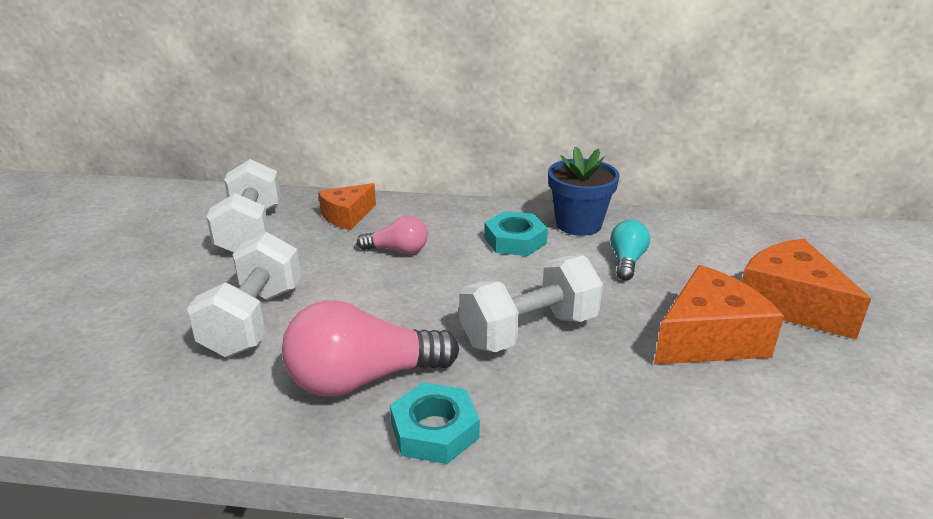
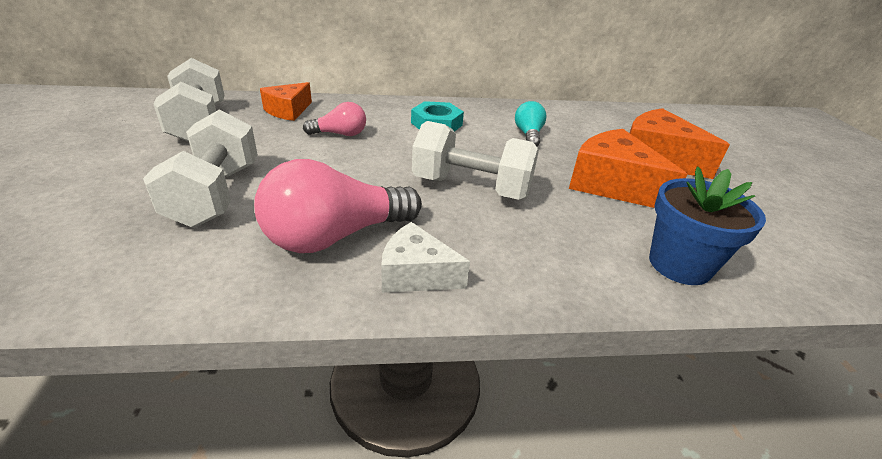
camera: 15 degrees left, 5 degrees up
(435, 430) = (416, 274): turquoise nut -> white cheese
(529, 331) = (471, 188): white dumbbell -> white dumbbell turned 60 degrees clockwise
(578, 224) = (482, 112): blue flower pot -> blue flower pot (679, 264)
(708, 338) = (612, 185): orange cheese -> orange cheese turned 90 degrees counterclockwise

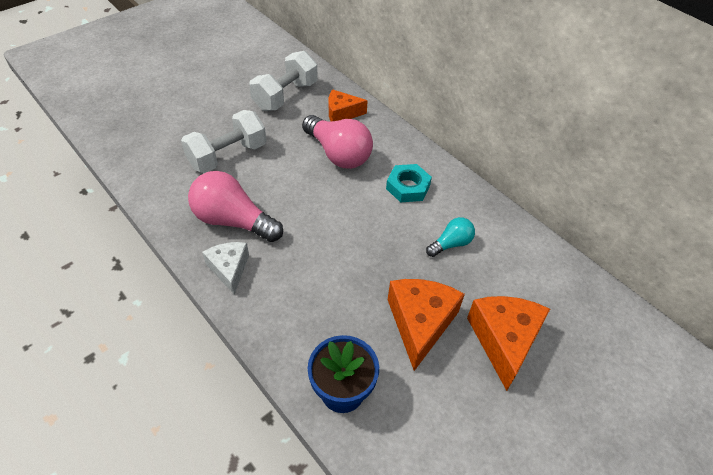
camera: 55 degrees right, 15 degrees up
(340, 134) = (338, 154): pink light bulb -> pink light bulb, size x1.87
(471, 188) = (336, 249): white dumbbell -> none

